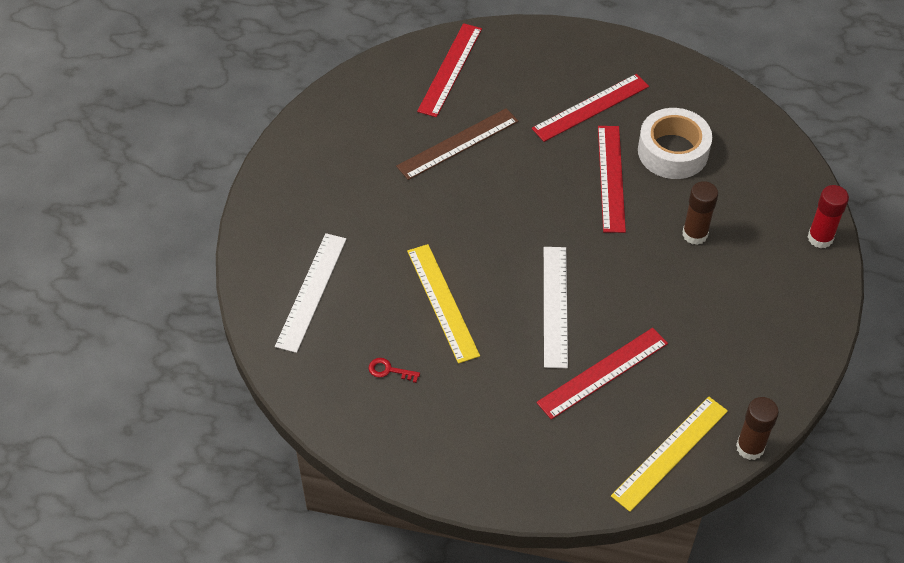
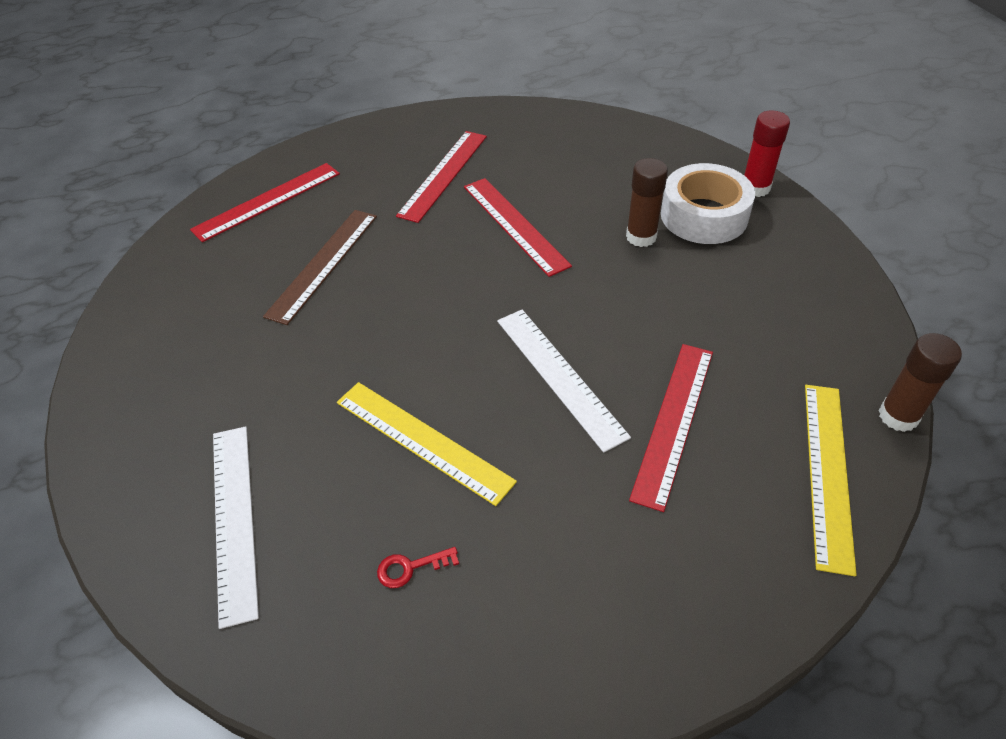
camera: 30 degrees left, 5 degrees down
(450, 69) = (267, 201): red ruler -> red ruler turned 60 degrees clockwise
(673, 151) = (555, 177): white tape -> white tape (704, 215)

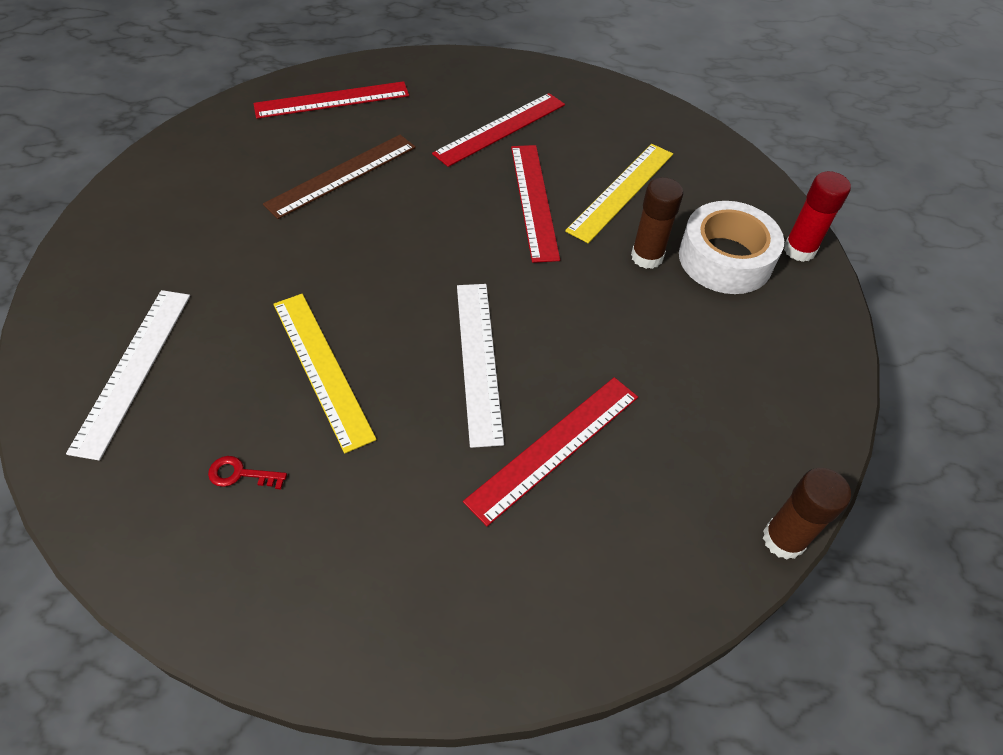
camera: 20 degrees right, 5 degrees up
(828, 472) = (670, 561): yellow ruler -> yellow ruler (621, 191)

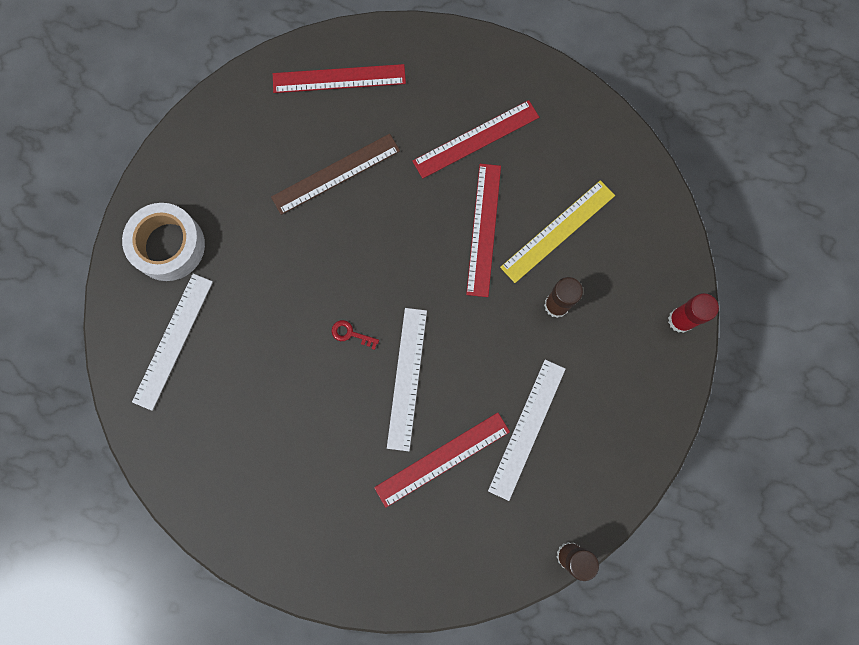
camera: 15 degrees right, 25 degrees up
(240, 474) = (238, 438): red key -> red key (350, 334)
(322, 368) = (298, 364): yellow ruler -> none
(660, 390) = (527, 429): none -> white ruler
(725, 259) = (617, 318): white tape -> white tape (168, 246)

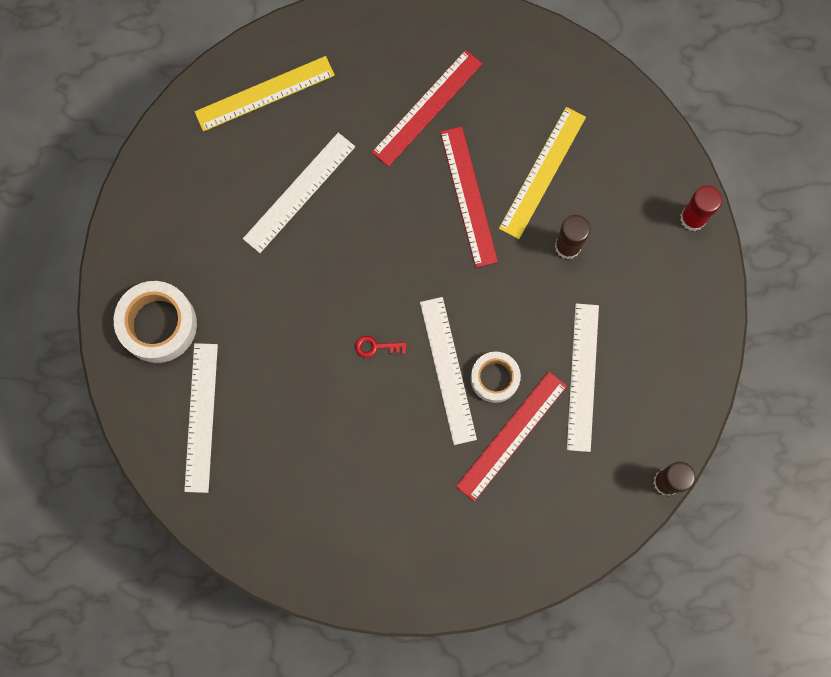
camera: 20 degrees left, 0 degrees up
(336, 174) = (299, 192): brown ruler -> white ruler
(339, 78) = (264, 93): red ruler -> yellow ruler
(446, 401) = (494, 378): none -> white tape

